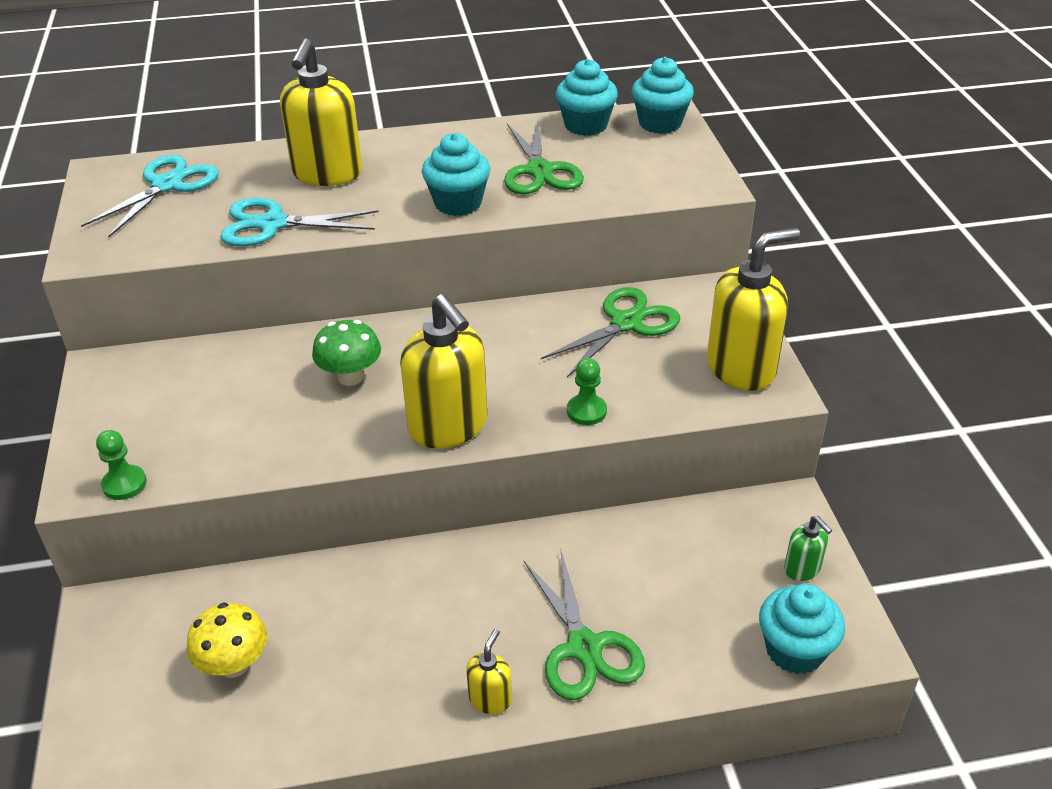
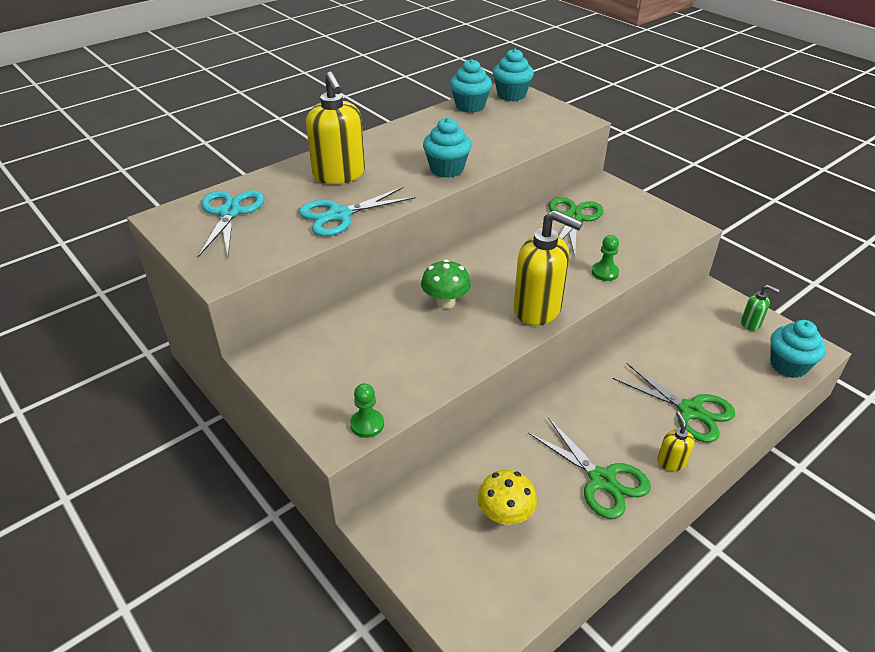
camera: 30 degrees left, 0 degrees up
(540, 170) = (474, 138): green scissors -> green scissors (602, 480)
(741, 368) = (658, 222): yellow soap dispenser -> none

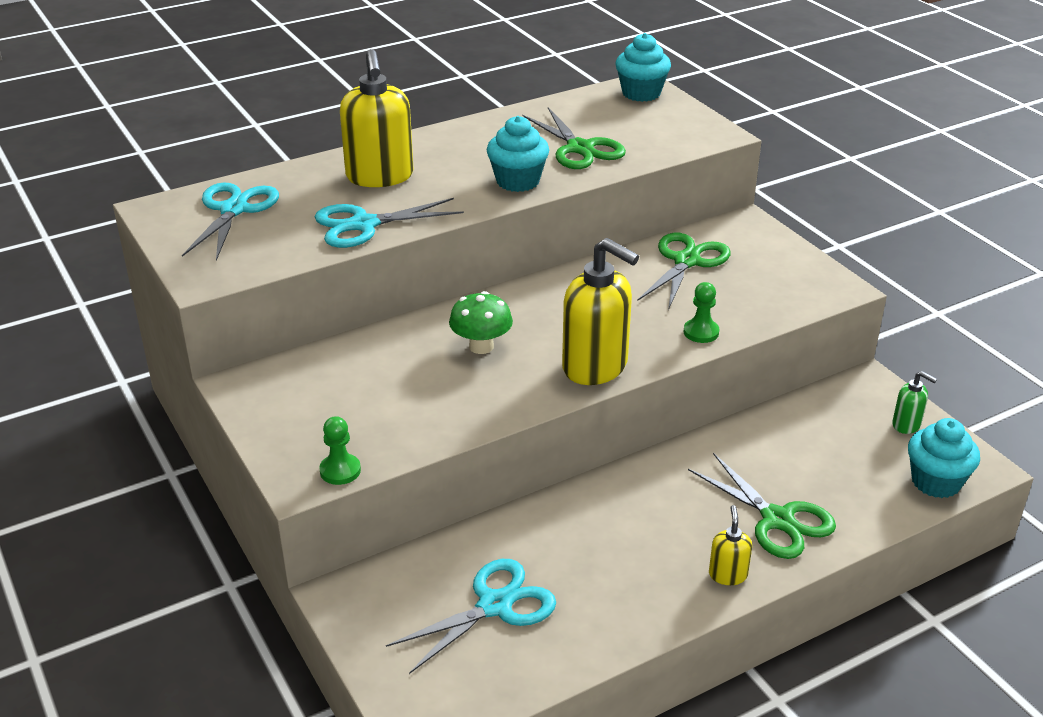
camera: 10 degrees right, 5 degrees down
(470, 106) = (579, 104): turquoise cupcake -> none
(505, 515) = (494, 605): yellow mushroom -> turquoise scissors
(602, 480) = (630, 583): green scissors -> green scissors (580, 148)

